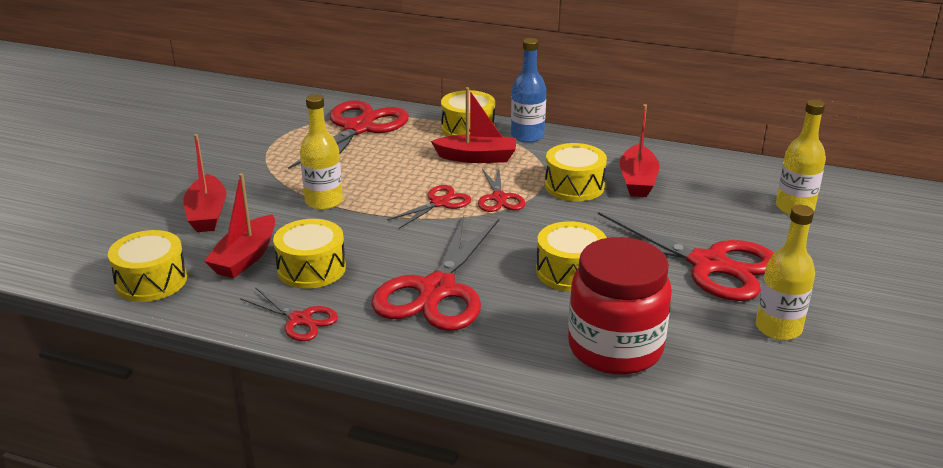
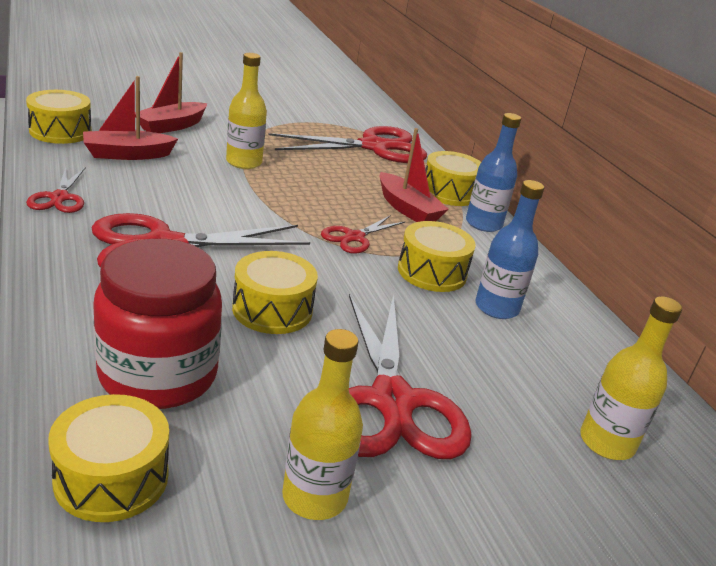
camera: 45 degrees right, 0 degrees up
(311, 269) = (139, 183): yellow drum -> yellow drum (111, 477)
(440, 203) = (307, 211): red scissors -> none
(637, 181) = (496, 308): red boat -> blue bottle

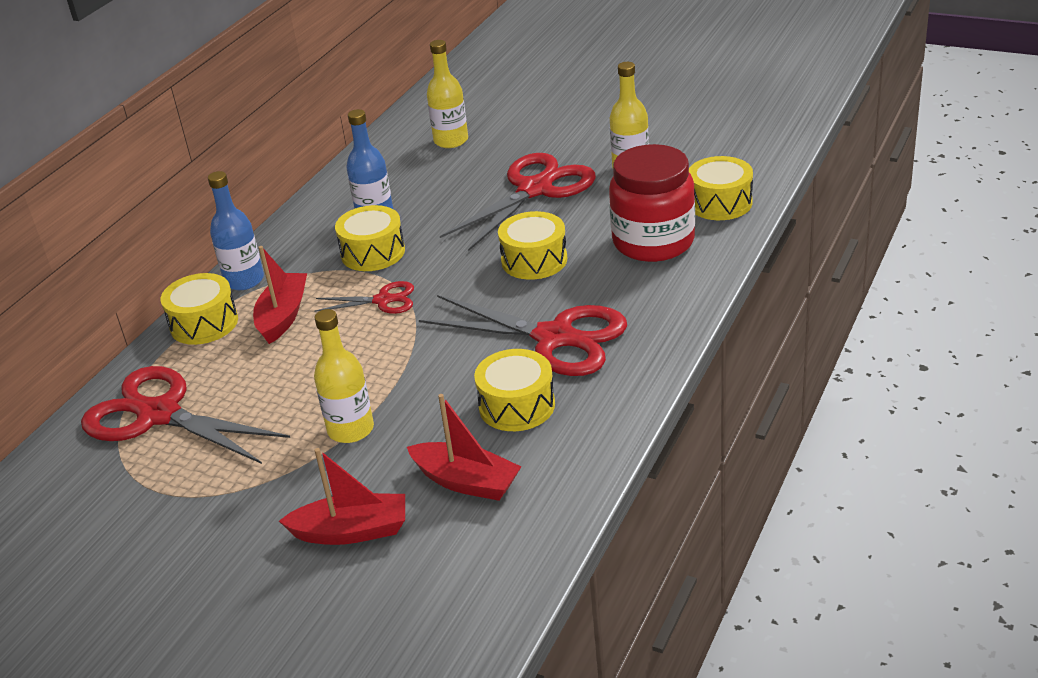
camera: 125 degrees left, 5 degrees up
(59, 198) = (597, 425): red scissors -> none
(60, 131) = (505, 557): yellow drum -> yellow drum (517, 406)

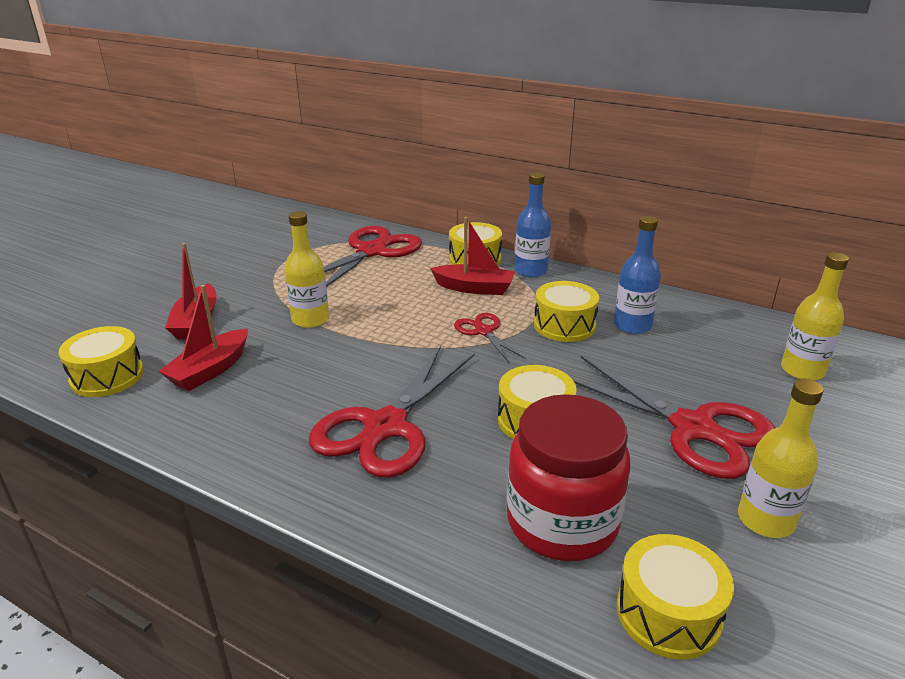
camera: 90 degrees right, 5 degrees down
(383, 300) = (483, 331): red scissors -> red scissors turned 150 degrees clockwise
(517, 406) = (291, 399): yellow drum -> yellow drum (107, 376)

